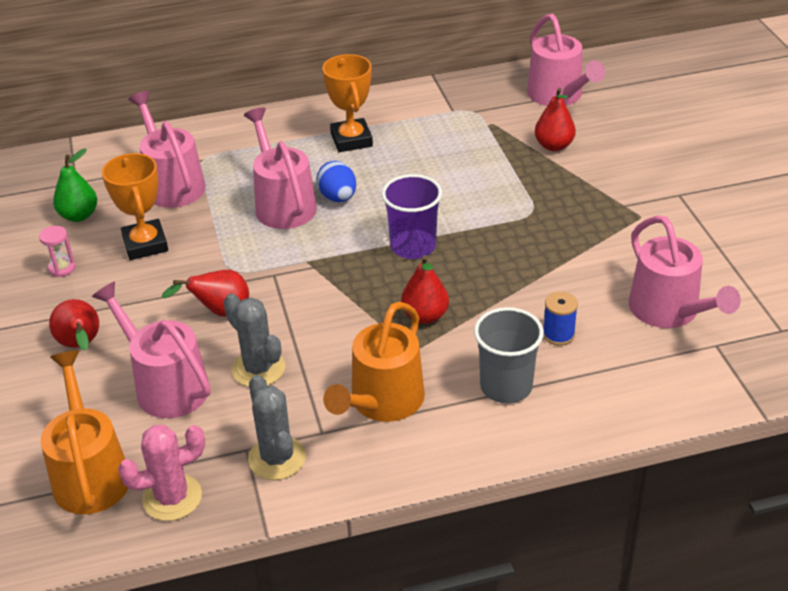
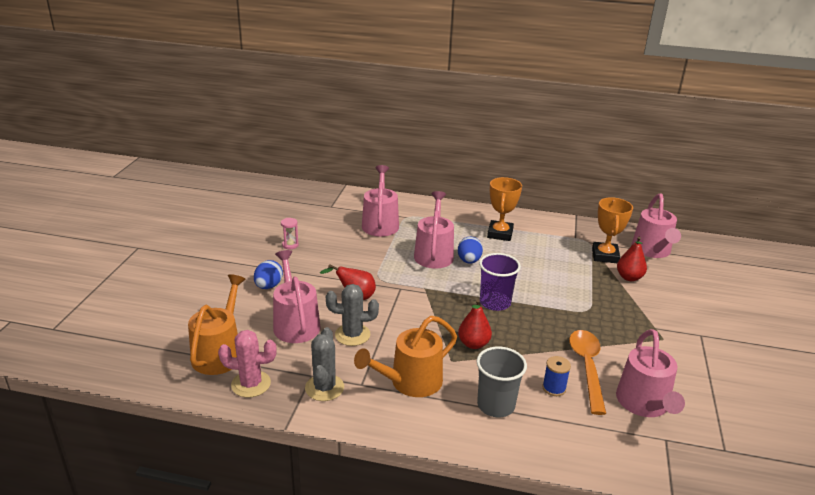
camera: 25 degrees right, 10 degrees down
(79, 215) = (319, 223): green pear -> none
(81, 345) = (268, 286): red pear -> blue egg
(145, 244) = (342, 248): orange trophy -> orange trophy (605, 256)
(258, 369) = (352, 335): grey cactus -> grey cactus turned 75 degrees counterclockwise
(579, 291) = (587, 368): none -> orange spoon

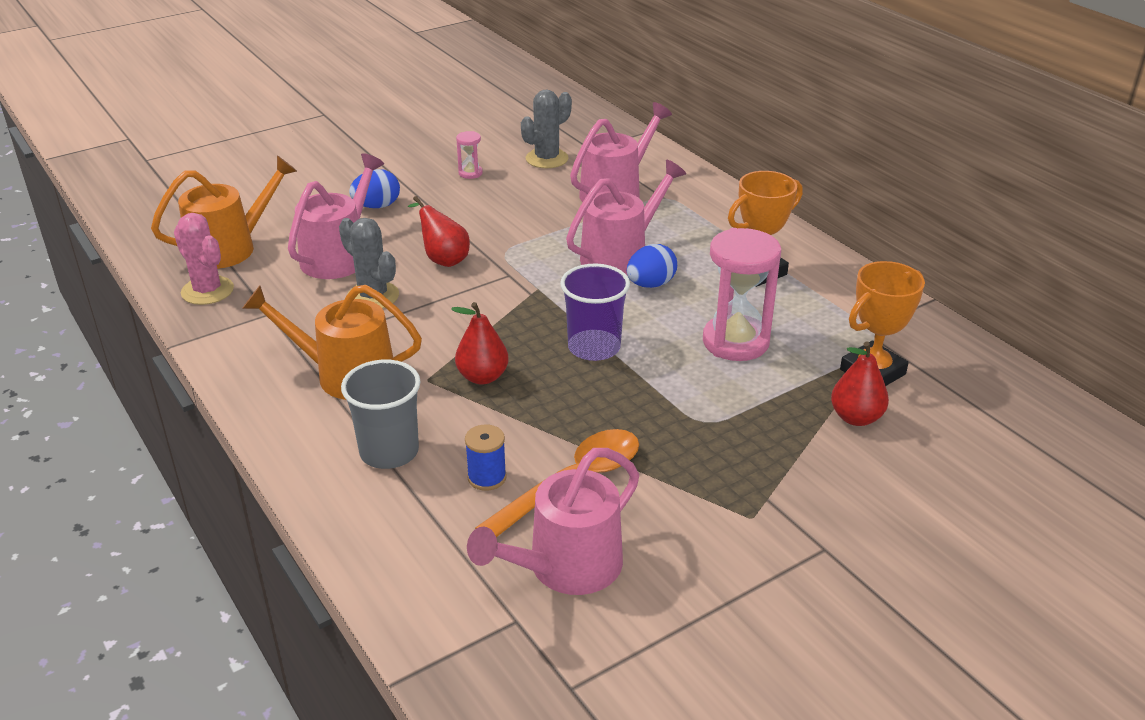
camera: 45 degrees right, 5 degrees up
(324, 388) = (260, 331): grey cactus -> grey cactus (547, 159)
(542, 269) = (735, 342): none -> pink hourglass
(652, 250) = (975, 404): pink watering can -> none

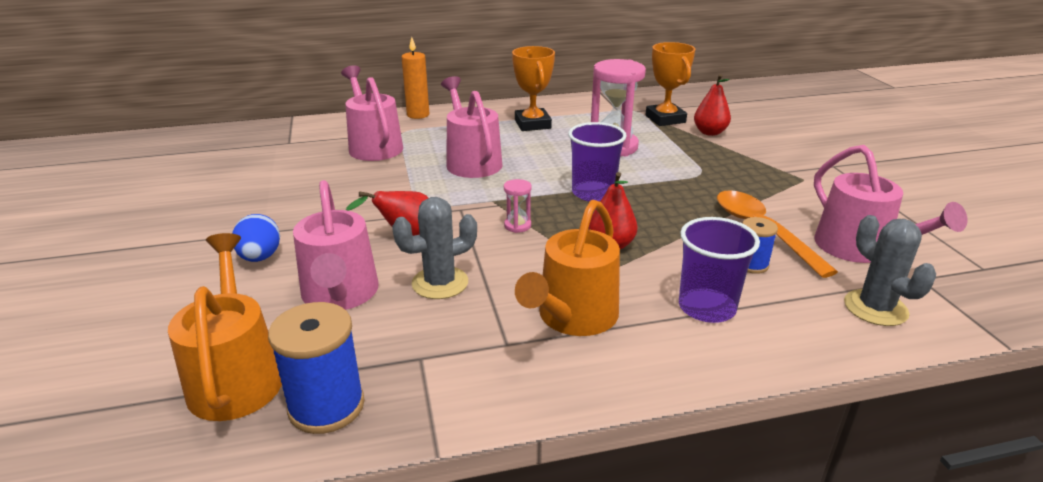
camera: 70 degrees left, 5 degrees down
(207, 291) = (326, 406): pink cactus -> blue spool
(338, 256) = (340, 294): pink watering can -> pink watering can turned 150 degrees counterclockwise
(389, 452) = (707, 307): grey cup -> purple cup
(470, 173) = (259, 198): pink hourglass -> pink hourglass (517, 226)
(547, 159) = (281, 161): grey cactus -> grey cactus (875, 308)
(650, 284) = (521, 159): blue egg -> none
(719, 193) = (418, 115): none -> orange candle

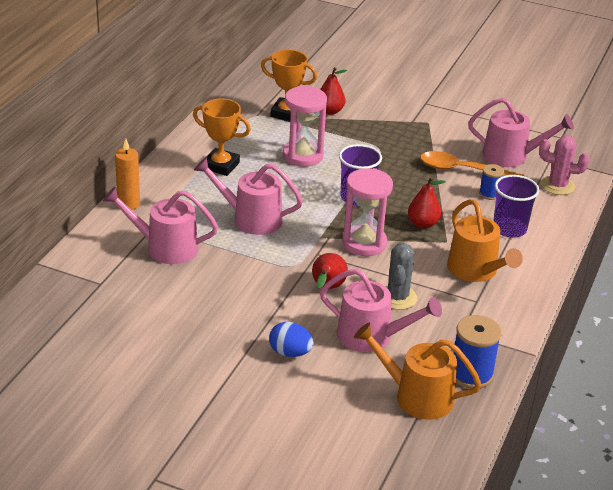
camera: 55 degrees left, 5 degrees up
(517, 226) = (364, 243): pink hourglass -> pink hourglass, size x2.22
(875, 308) = (557, 186): grey cactus -> pink cactus

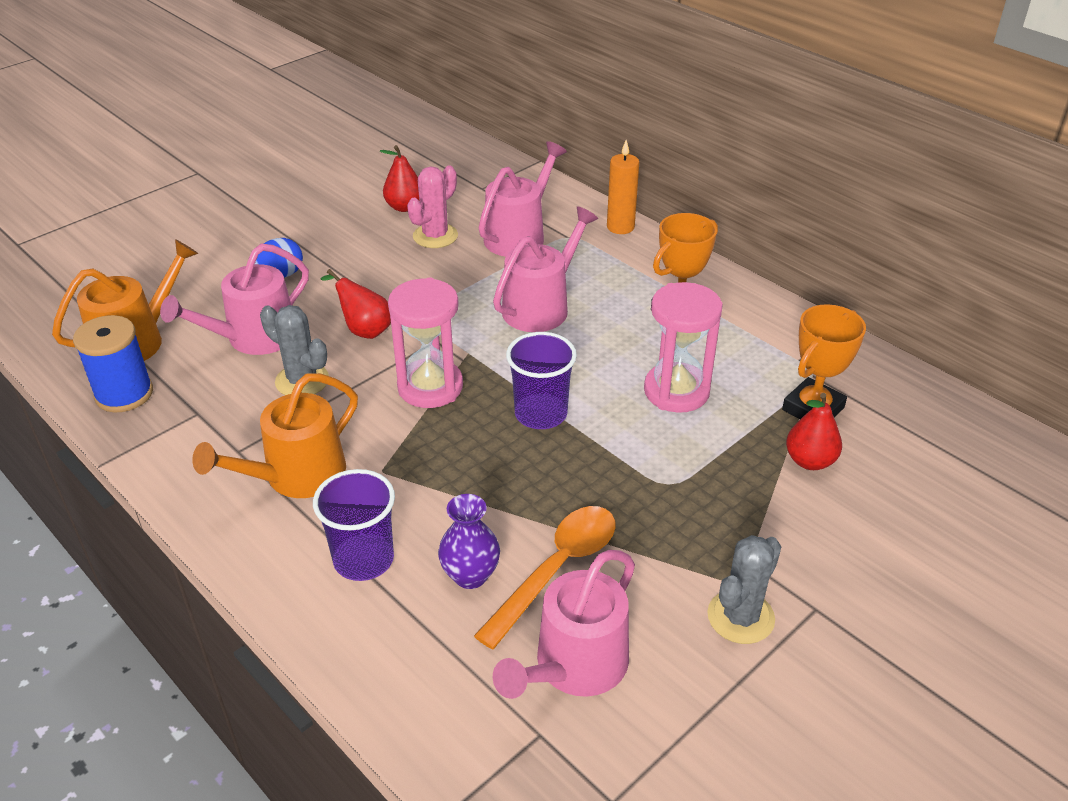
camera: 115 degrees right, 5 degrees up
(423, 224) = (437, 461): red pear -> red pear (404, 207)
(447, 120) = (740, 617): none -> grey cactus
(476, 270) = (297, 476): orange watering can -> orange watering can turned 45 degrees counterclockwise
(489, 194) = (470, 575): blue spool -> purple vase
(557, 186) = (443, 695): pink cactus -> pink cactus (435, 236)

